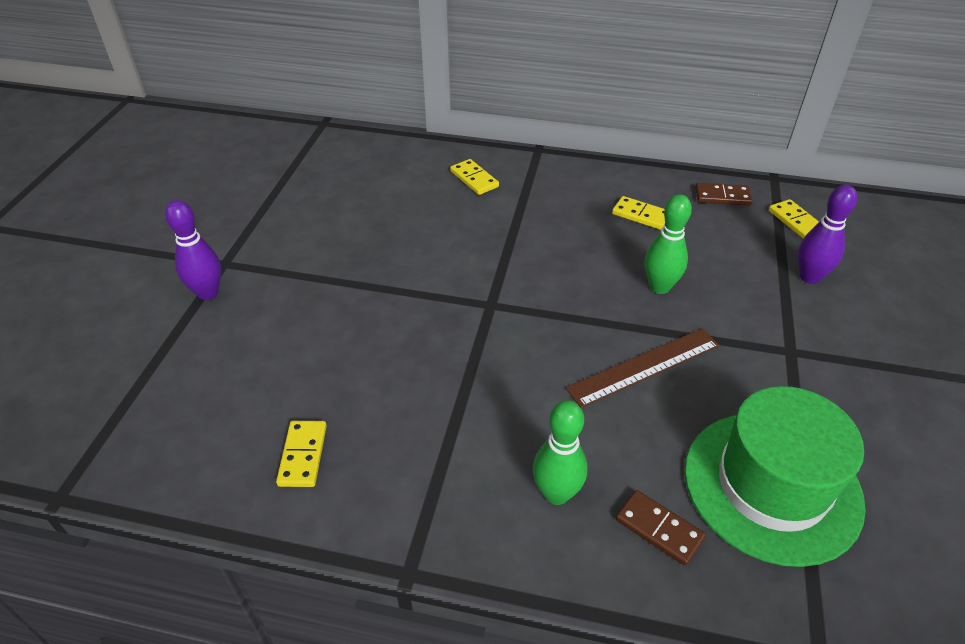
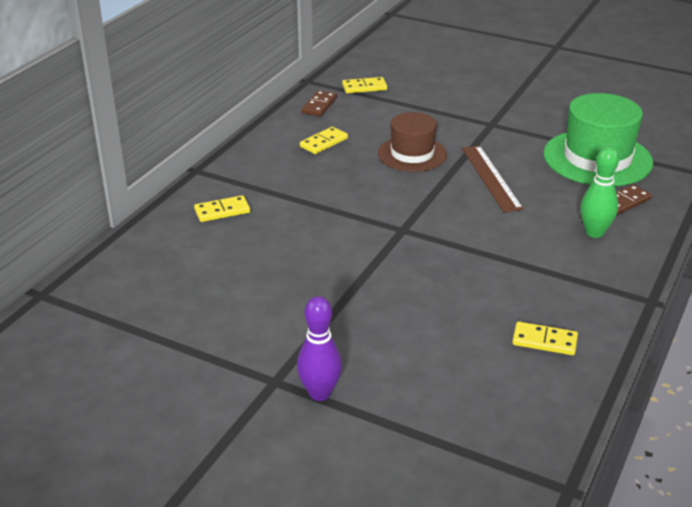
camera: 75 degrees left, 10 degrees down
(659, 287) = (412, 154): green bowling pin -> brown hat
(809, 277) = (424, 99): purple bowling pin -> none

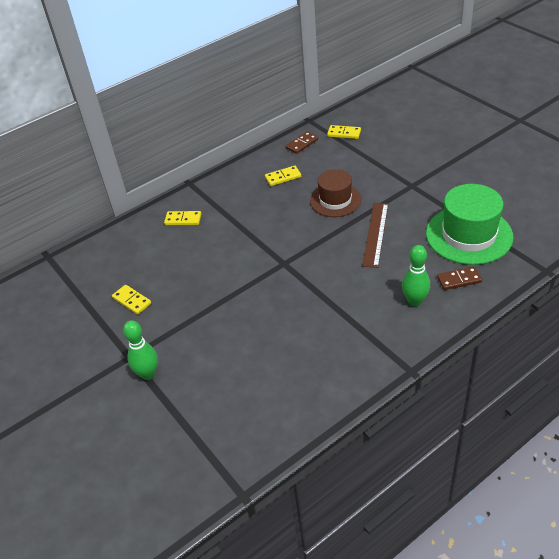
camera: 30 degrees right, 10 degrees up
(320, 393) = (148, 374): purple bowling pin -> green bowling pin
(544, 341) = (311, 380): yellow domino -> yellow domino (132, 301)

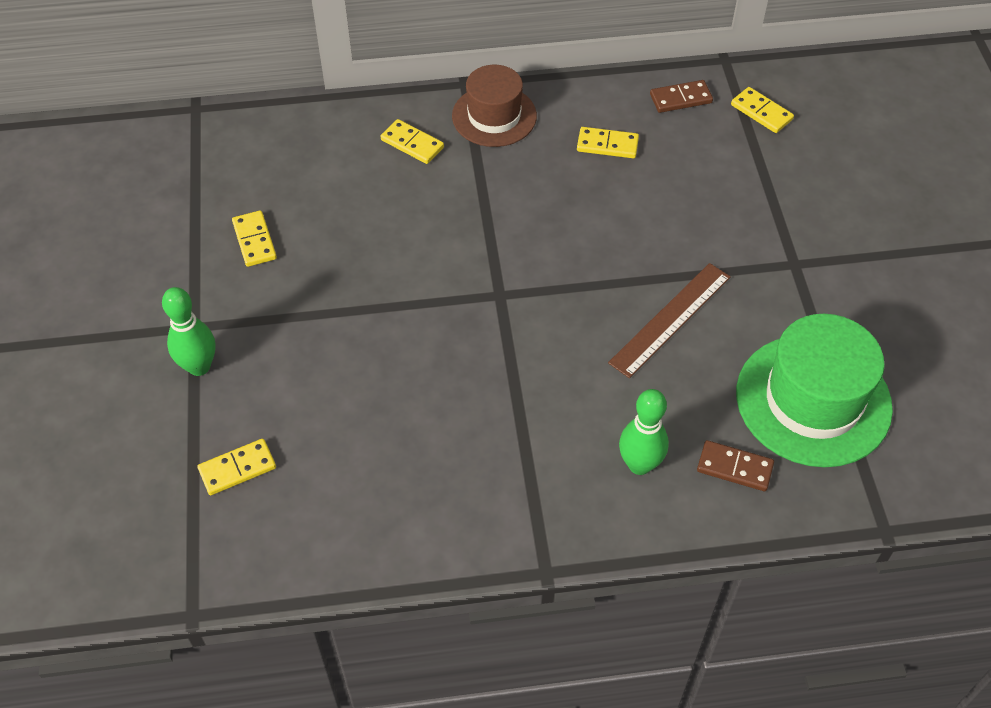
camera: 25 degrees right, 10 degrees up
(210, 411) = (237, 469): none -> yellow domino
(335, 200) = (655, 227): brown hat -> brown hat (494, 116)

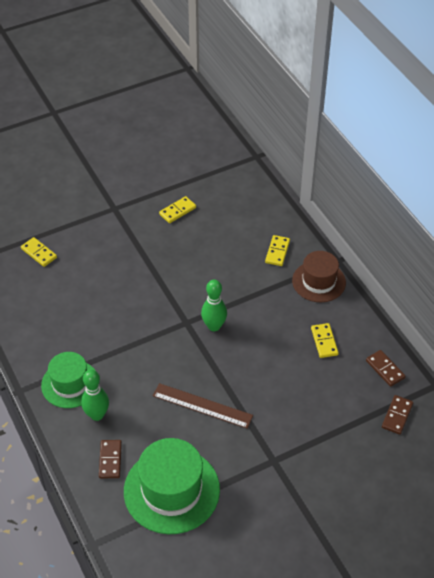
camera: 70 degrees right, 5 degrees down
(199, 366) = (91, 218): green bowling pin -> green bowling pin (214, 326)
(561, 488) = (70, 384): none -> green hat
(761, 112) = (397, 416): yellow domino -> brown domino

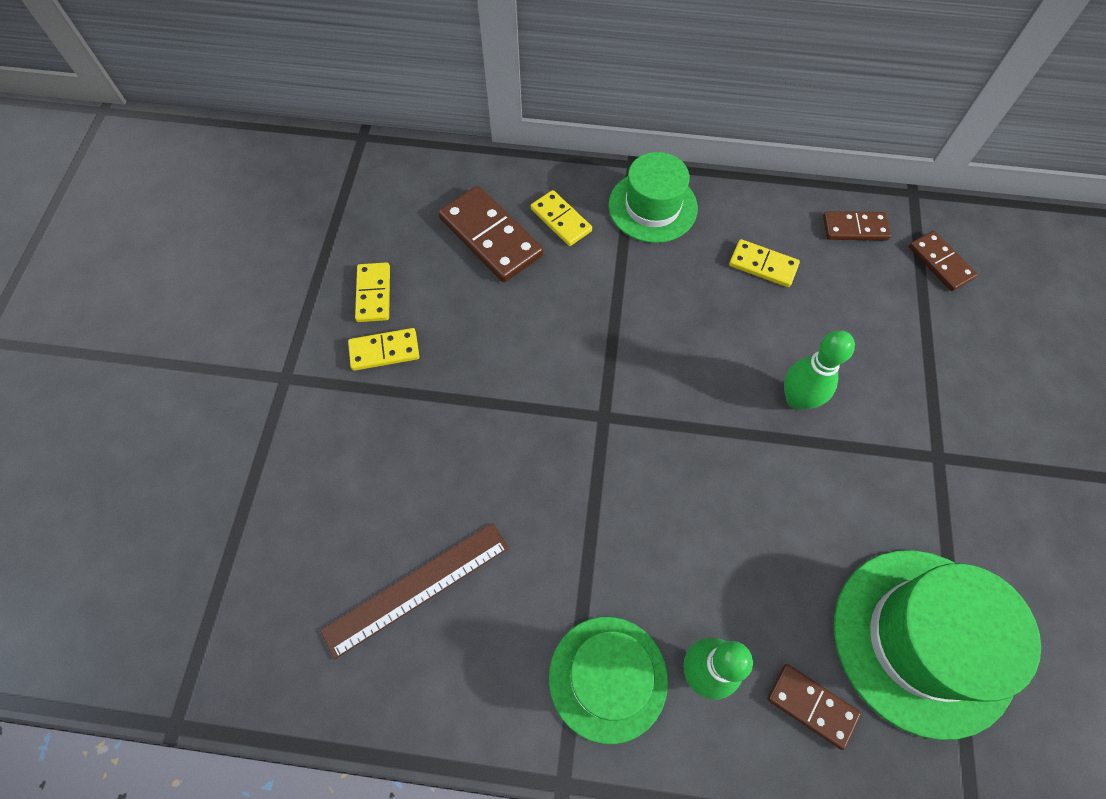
camera: 55 degrees left, 15 degrees up
(39, 253) = (275, 557): yellow domino -> yellow domino (384, 351)
(202, 405) = (781, 492): brown ruler -> brown ruler (416, 588)
(214, 326) = (639, 383): green bowling pin -> green bowling pin (797, 399)
(243, 232) = (490, 237): none -> brown domino
(319, 281) = (652, 207): brown hat -> green hat

